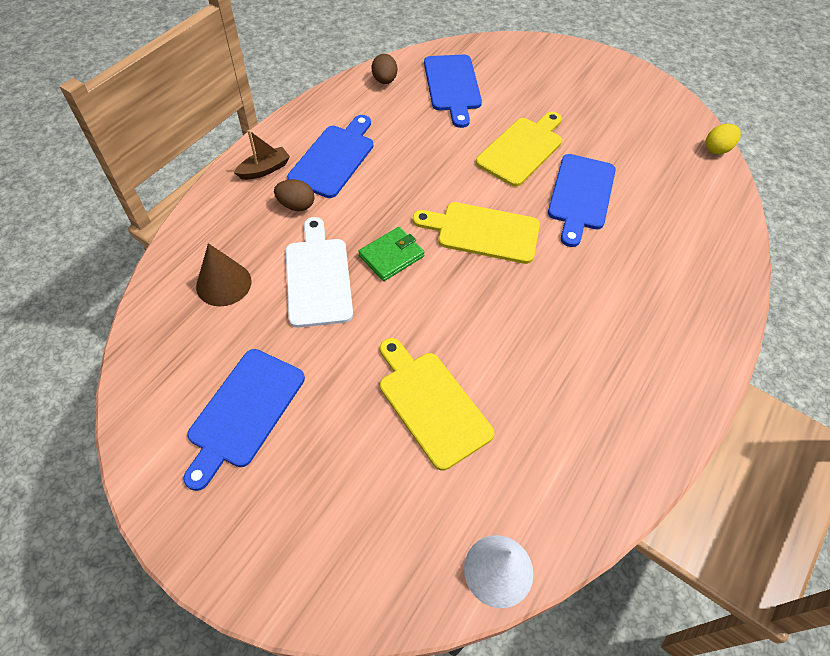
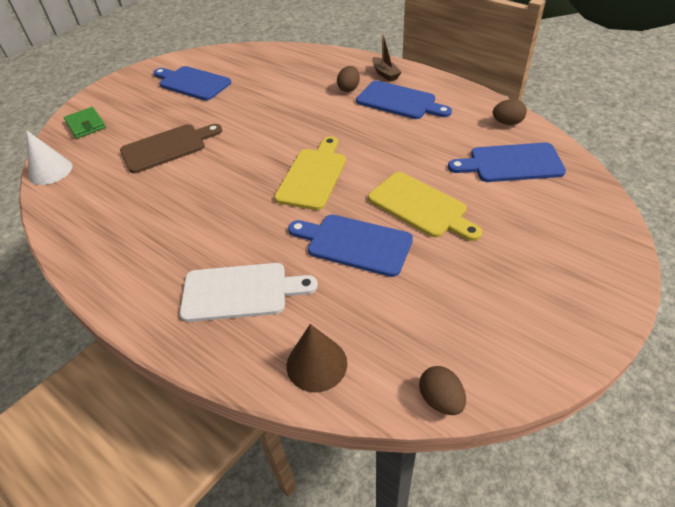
camera: 100 degrees right, 10 degrees down
(223, 283) = (284, 69): brown cone -> brown cone (316, 364)
(318, 277) = (282, 100): white cutting board -> white cutting board (240, 291)
(391, 256) = (295, 130): green wallet -> green wallet (86, 125)
(431, 404) = (167, 147): yellow cutting board -> brown cutting board
(717, 149) = (440, 399): yellow egg -> brown egg

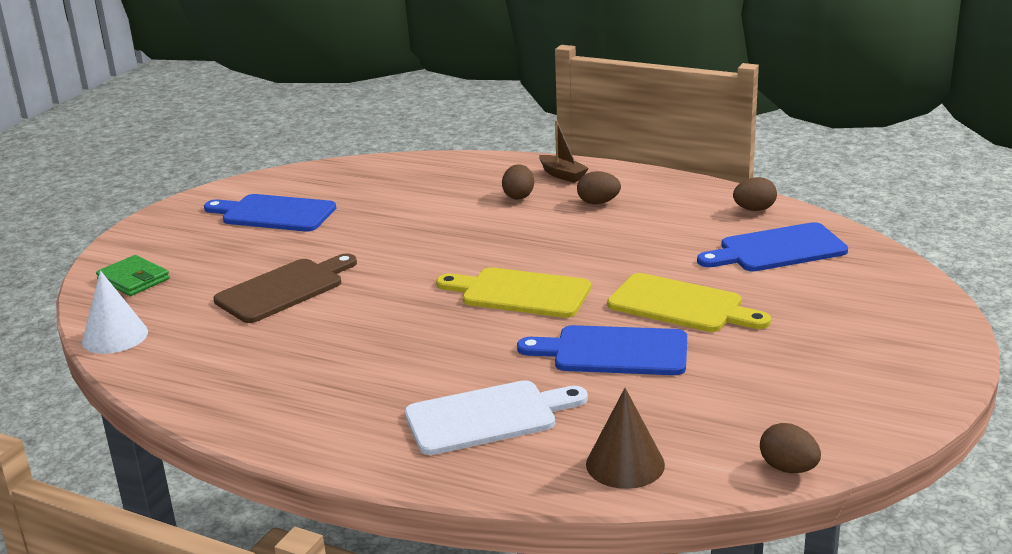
camera: 15 degrees left, 20 degrees down
(313, 176) = (519, 293): yellow cutting board -> yellow cutting board turned 75 degrees counterclockwise
(399, 101) = (598, 202): blue cutting board -> brown egg

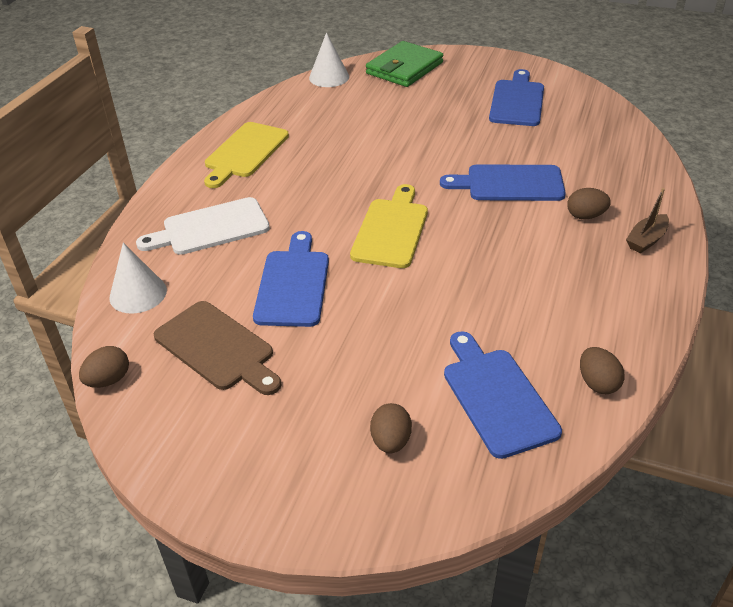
camera: 85 degrees right, 15 degrees up
(133, 279) = (404, 68): green wallet -> green wallet, size x1.60
(284, 289) = (393, 124): brown cutting board -> brown cutting board (218, 348)
(449, 227) = (509, 184): none -> blue cutting board
(488, 417) = (210, 228): white cutting board -> white cutting board turned 90 degrees clockwise
(598, 202) = (584, 266): brown egg -> brown egg (391, 441)
(625, 464) = (138, 294): brown cone -> white cone
(681, 305) = (371, 323): yellow cutting board -> yellow cutting board (245, 152)

